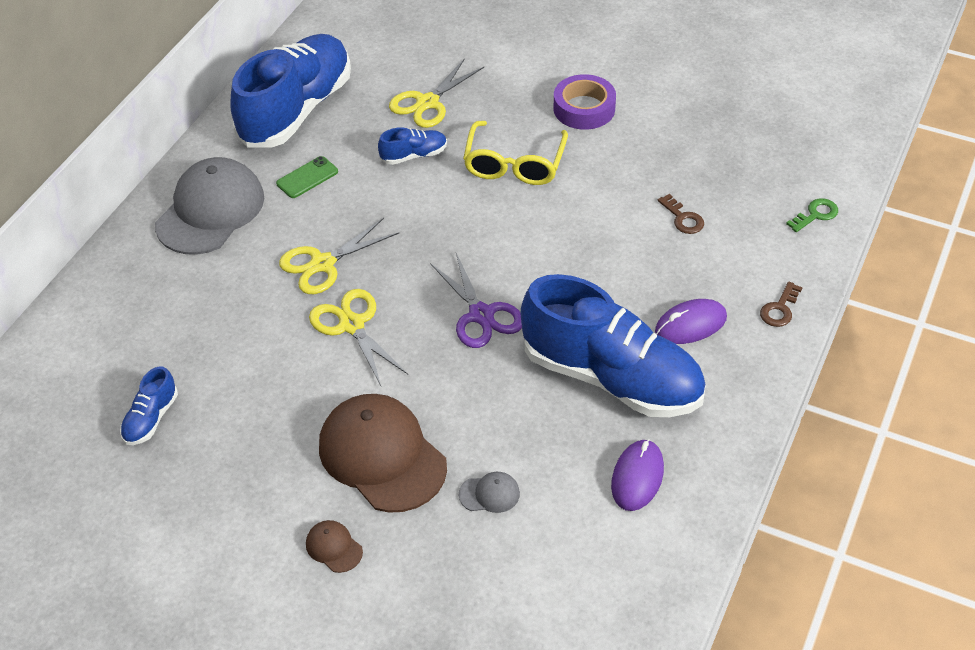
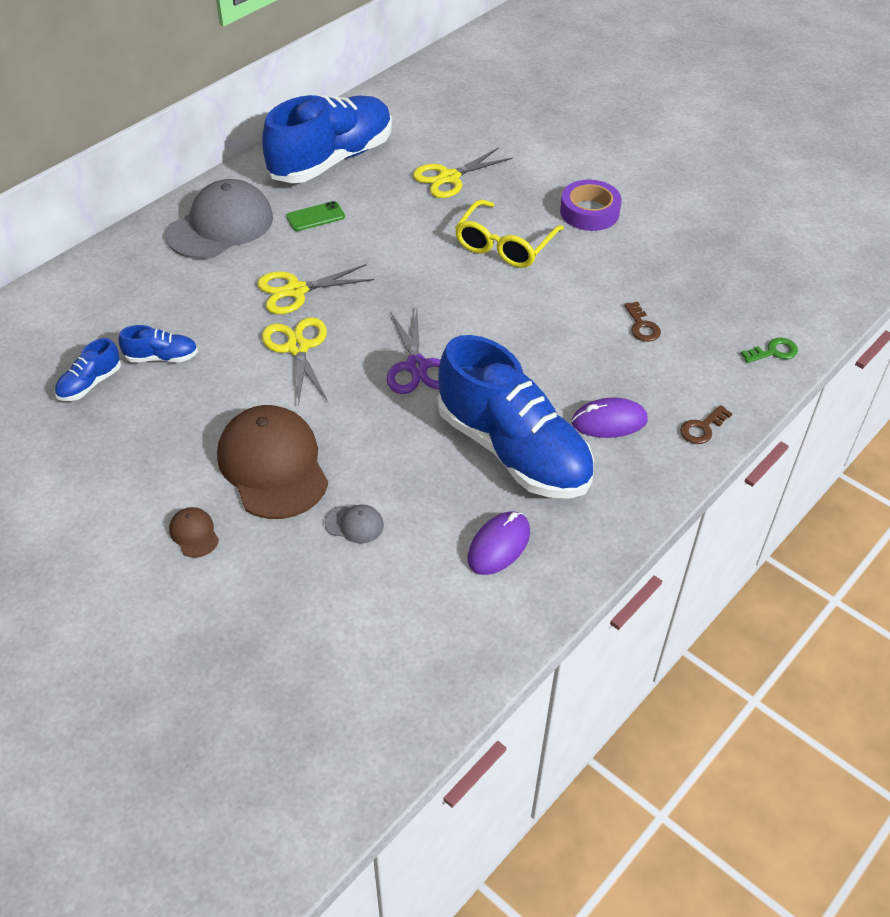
camera: 15 degrees right, 0 degrees up
(414, 155) = (417, 218): blue shoe -> blue shoe (162, 357)

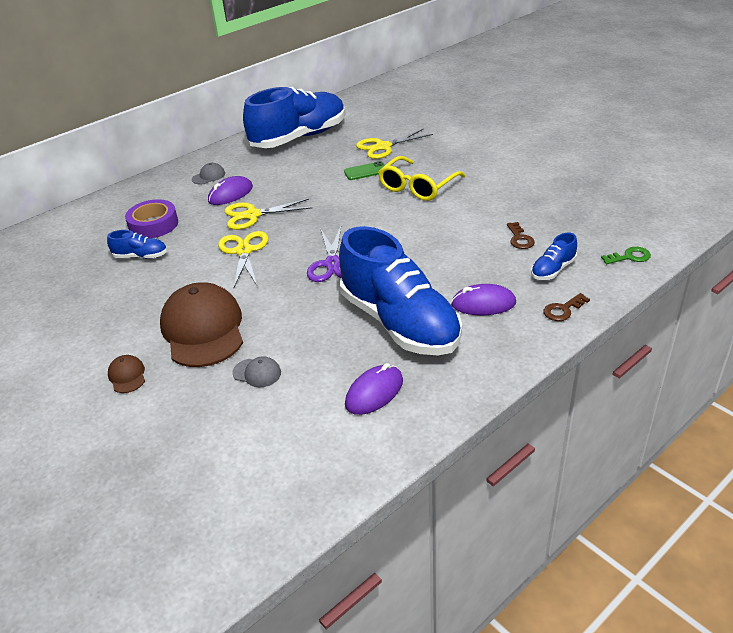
camera: 10 degrees right, 10 degrees down
(90, 384) = (83, 272): blue shoe -> blue shoe (553, 270)
(220, 226) = (208, 176): grey cap -> grey cap, size x0.41
(258, 256) = (230, 194): none -> purple mouse
(315, 217) = (279, 170): green phone -> green phone (365, 171)
(589, 212) = (487, 166): purple tape -> purple tape (153, 225)

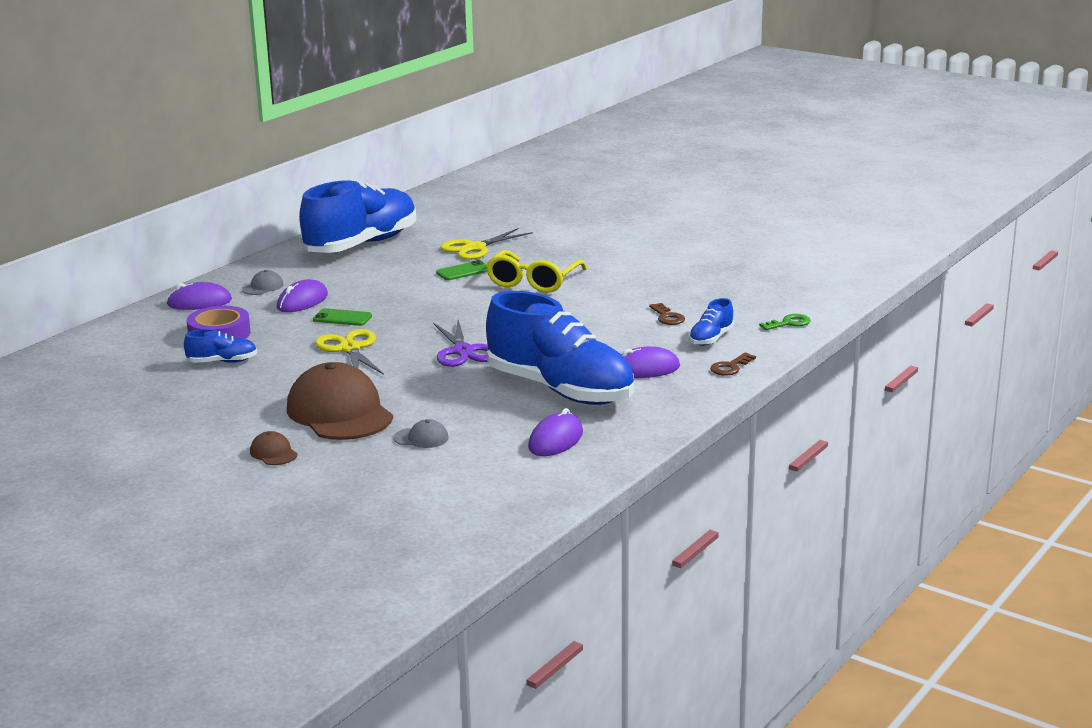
camera: 15 degrees left, 15 degrees down
(156, 189) = (199, 302): none -> purple mouse
(252, 215) = (342, 318): yellow scissors -> green phone

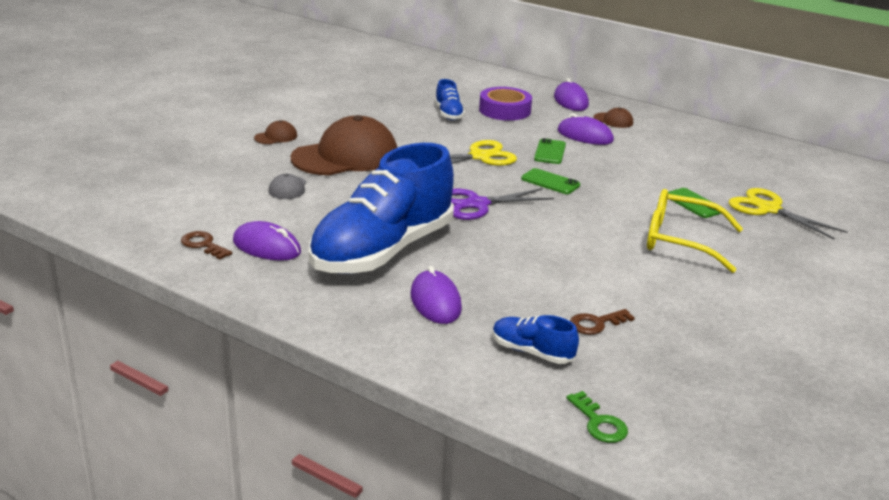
camera: 85 degrees right, 5 degrees up
(263, 287) = (613, 120): grey cap -> brown cap
(361, 245) = (743, 155): blue shoe -> none
(415, 321) = (550, 182): none -> green phone
(730, 367) = (442, 361): brown key -> brown key (203, 245)

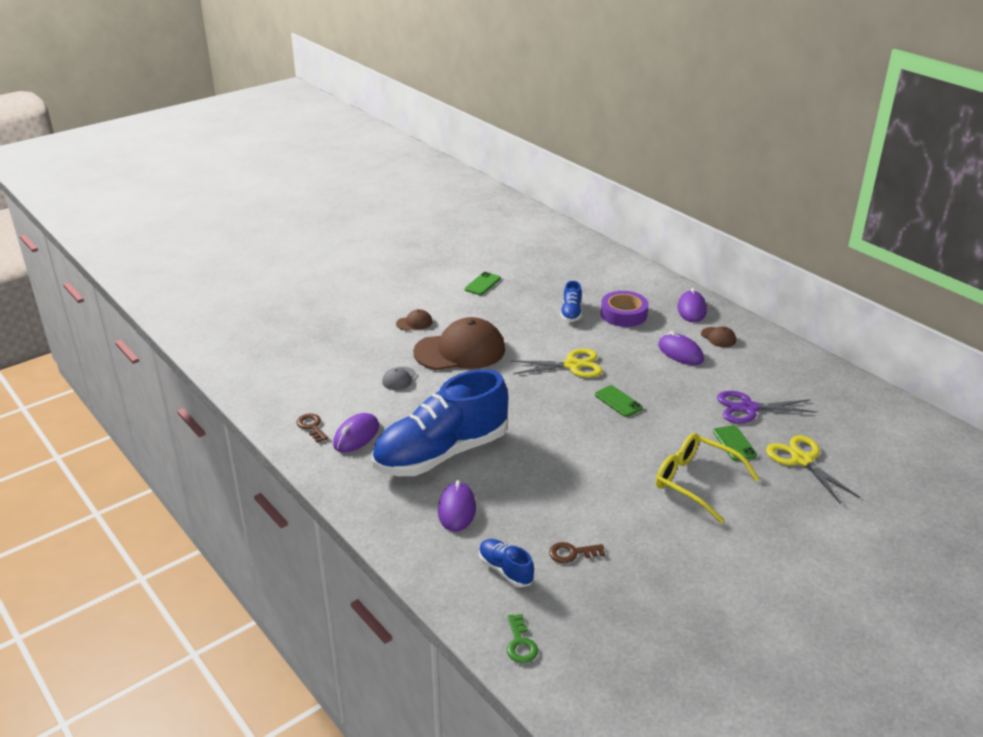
camera: 20 degrees right, 5 degrees up
(266, 247) = (356, 436): purple mouse -> purple mouse turned 75 degrees clockwise
(477, 204) = (542, 417): purple scissors -> purple scissors (748, 408)
(550, 152) = (637, 367): green phone -> green phone (482, 284)

